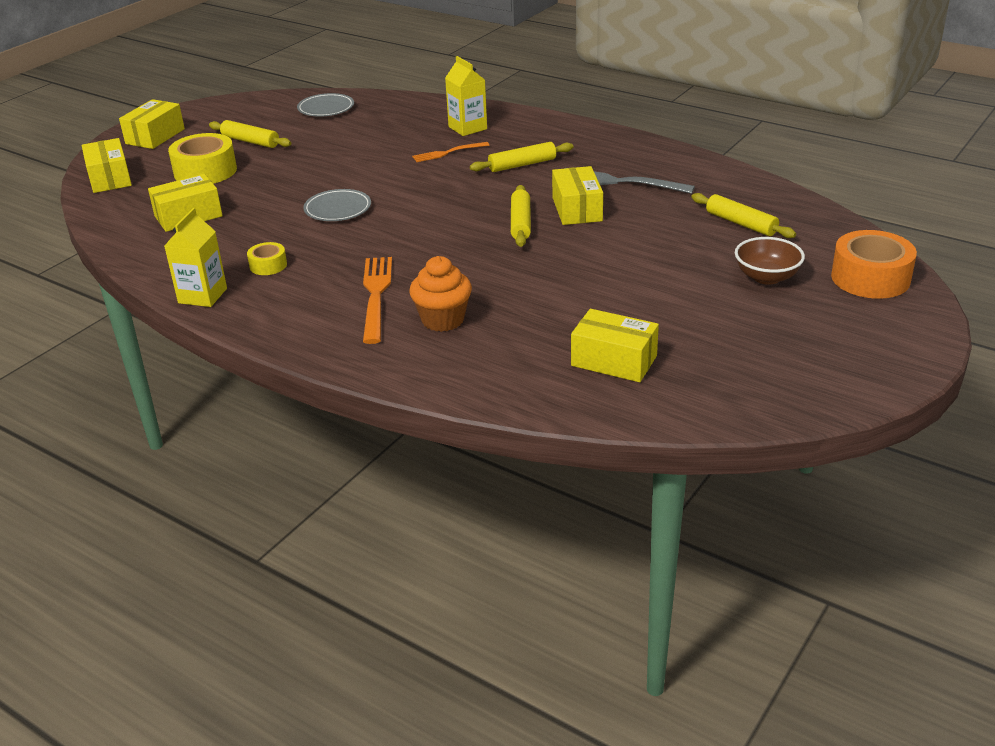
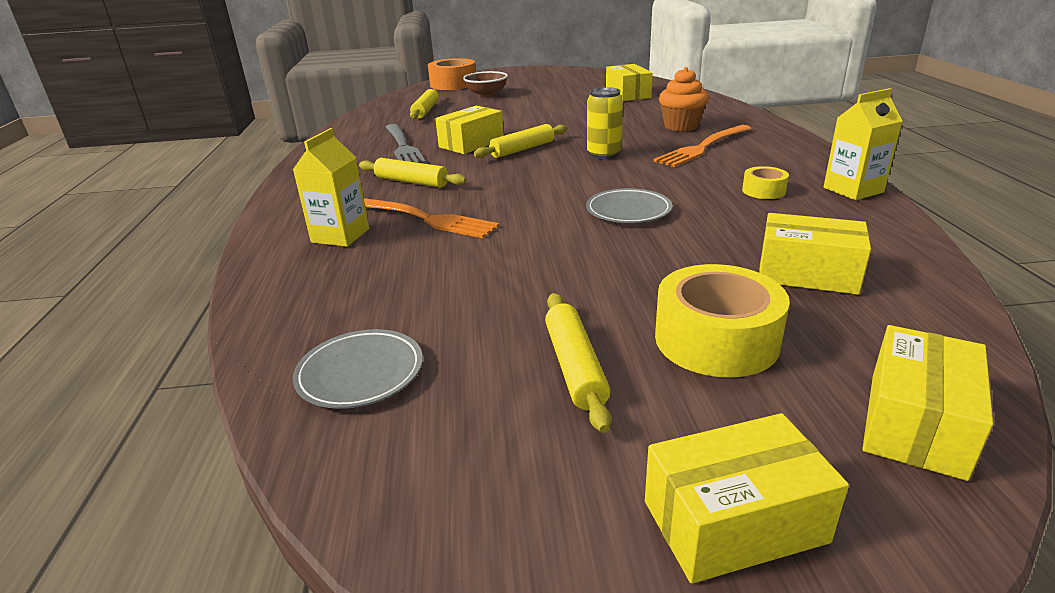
camera: 130 degrees left, 5 degrees down
(444, 248) = (604, 154): none -> yellow can
(447, 153) = (425, 219): orange fork -> orange fork, size x1.63

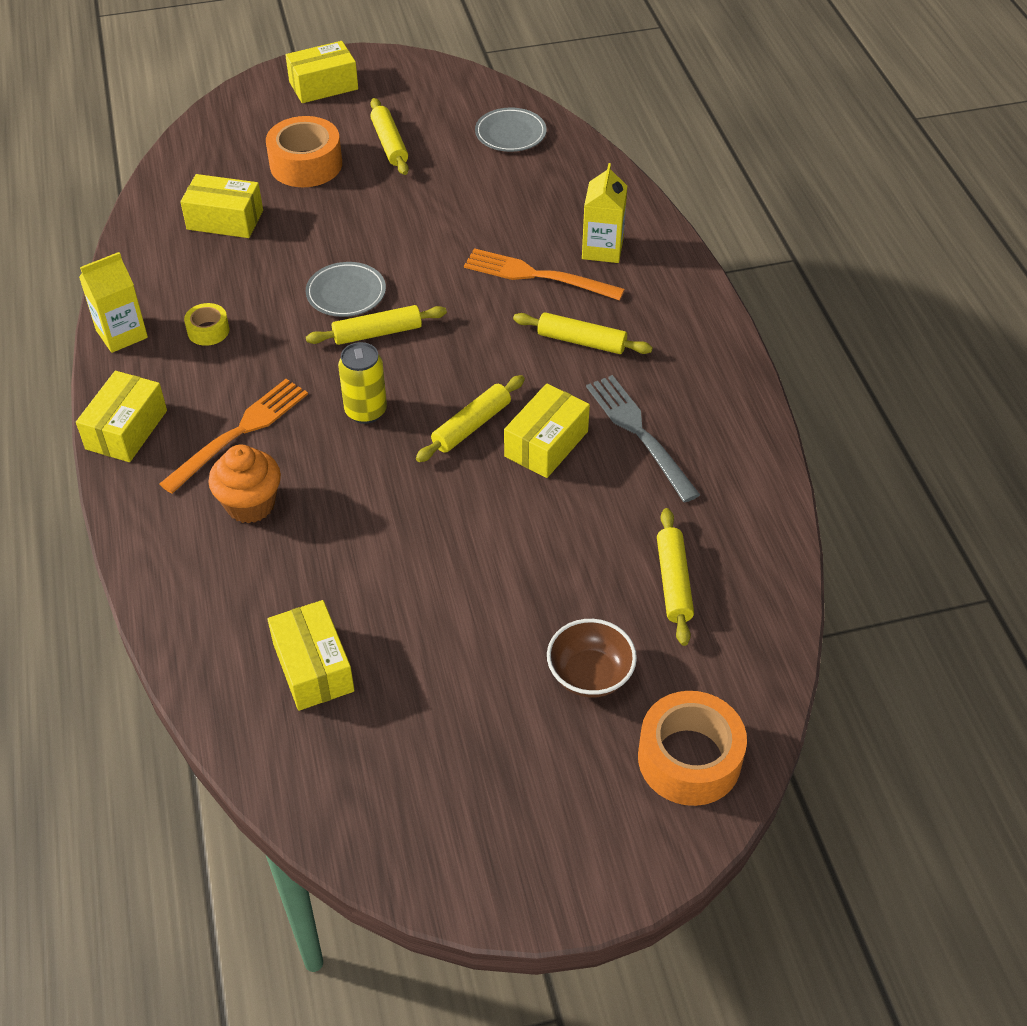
camera: 170 degrees right, 20 degrees up
(595, 188) = (377, 333): none -> yellow rolling pin
(716, 340) = (306, 164): yellow tape -> orange tape
(915, 423) = (226, 125): yellow box -> yellow box (126, 429)

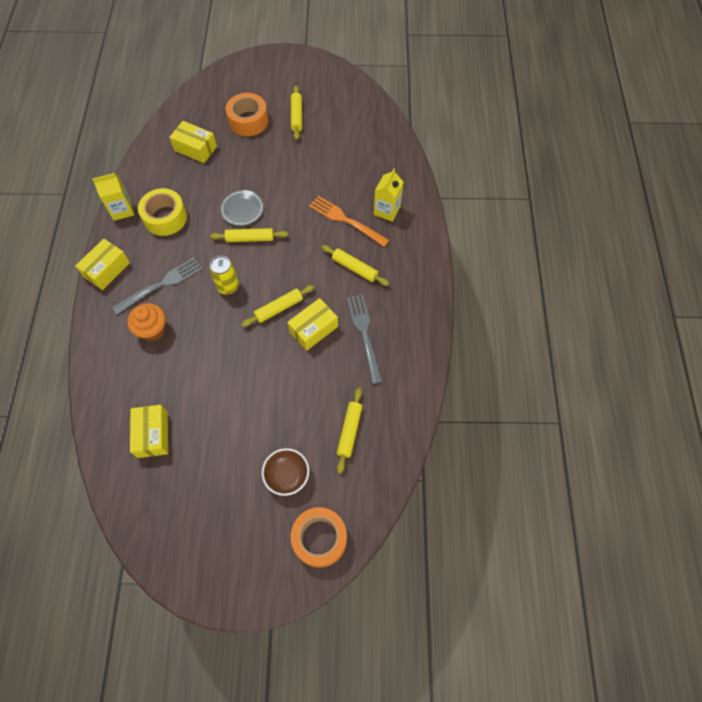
camera: 15 degrees right, 15 degrees up
(208, 331) = (165, 217): yellow tape -> yellow tape, size x1.94
(240, 431) = (162, 284): orange fork -> grey fork
(323, 85) = (274, 70): yellow box -> none
(510, 134) = (364, 122): grey plate -> none

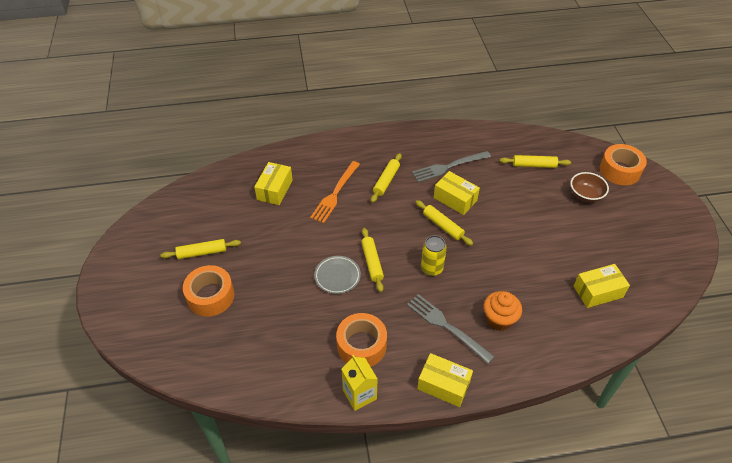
camera: 100 degrees left, 15 degrees down
(165, 217) = (361, 345): yellow tape -> orange tape
(195, 148) = (257, 340): yellow box -> yellow box (274, 190)
(387, 210) = (318, 167): yellow carton -> none

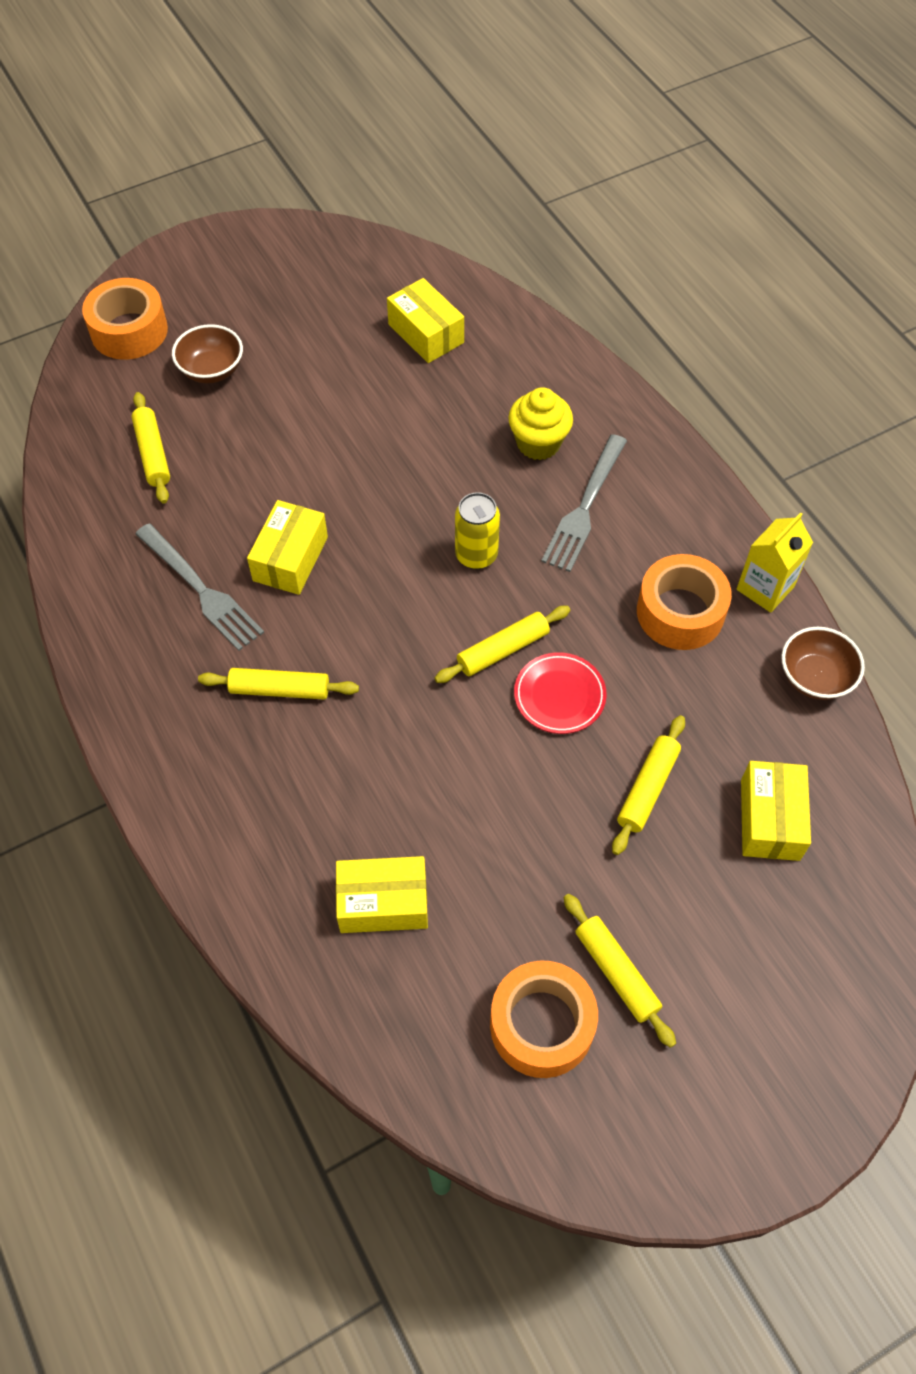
camera: 110 degrees left, 10 degrees up
(210, 296) = (708, 900): orange tape -> orange tape (541, 1025)
(294, 393) = (815, 677): none -> brown bowl
(335, 194) = (352, 774): orange fork -> none
(337, 276) = (559, 696): grey plate -> red plate
(443, 226) = (368, 562): yellow rolling pin -> yellow rolling pin (648, 789)
(443, 385) = (690, 487): yellow box -> yellow box (770, 819)
(499, 320) = (538, 443): orange cupcake -> yellow cupcake

